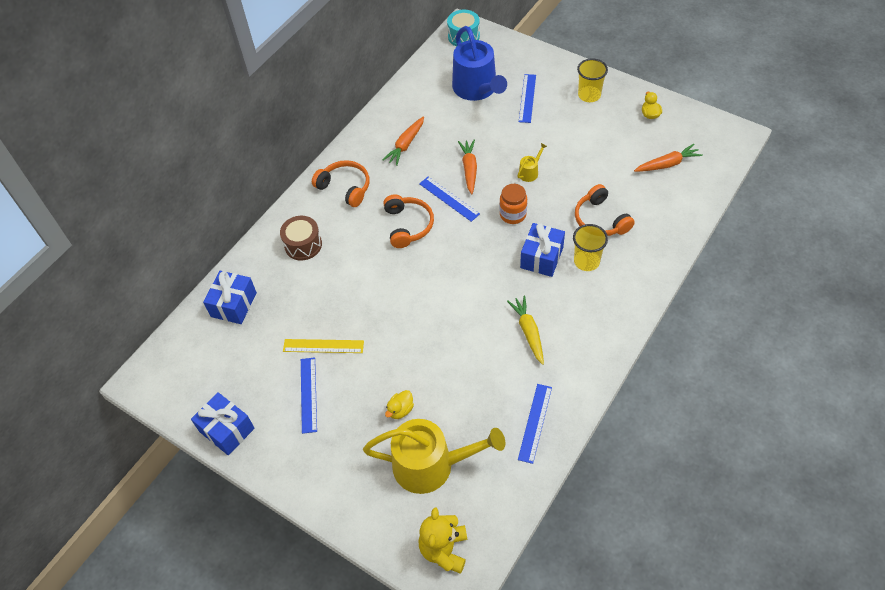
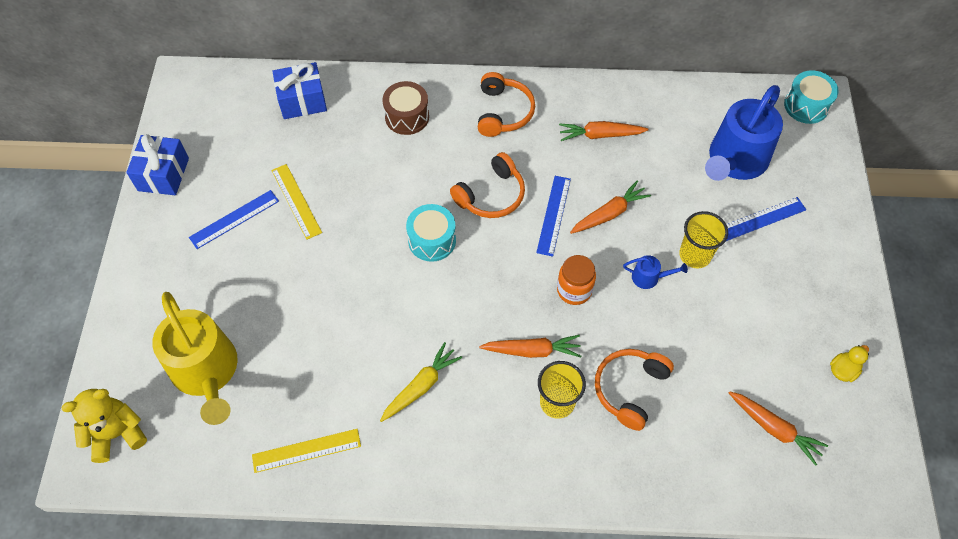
camera: 55 degrees right, 5 degrees up
(400, 410) = (257, 310): yellow duck -> none
(419, 276) = (432, 240): none -> turquoise drum
(530, 172) = (649, 277): yellow watering can -> blue watering can
(535, 423) = (306, 450): blue ruler -> yellow ruler
(541, 257) = (532, 350): blue gift -> orange carrot
(589, 95) = (820, 284): yellow cup -> yellow cup (695, 255)

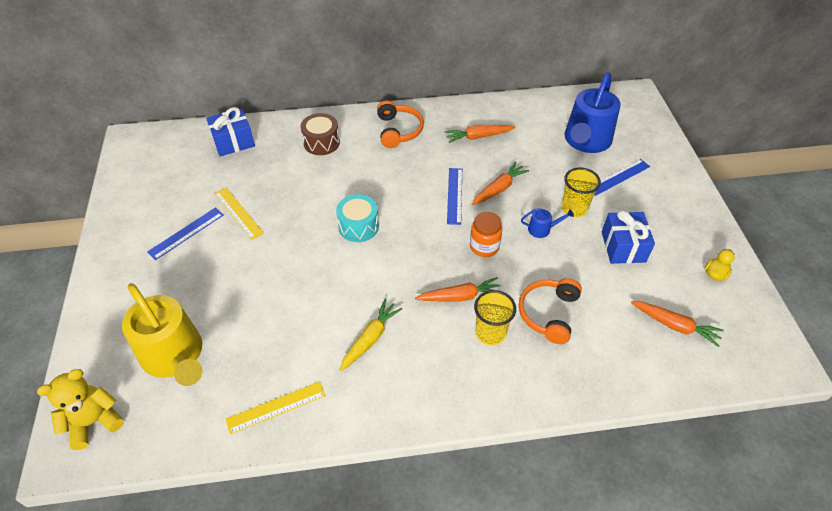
camera: 10 degrees left, 10 degrees down
(163, 174) = (120, 208): blue gift -> blue gift (623, 247)
(491, 195) = (401, 188): orange headphones -> none
(806, 106) = (628, 99): turquoise drum -> none

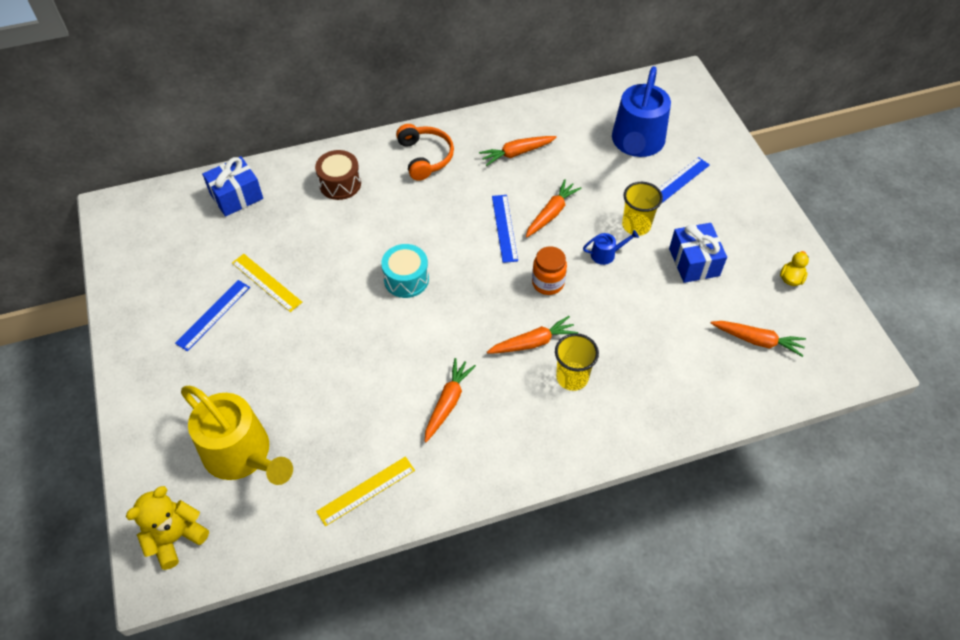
camera: 10 degrees left, 5 degrees up
(370, 338) = (448, 403): yellow carrot -> orange carrot
(548, 313) = (628, 347): orange headphones -> none

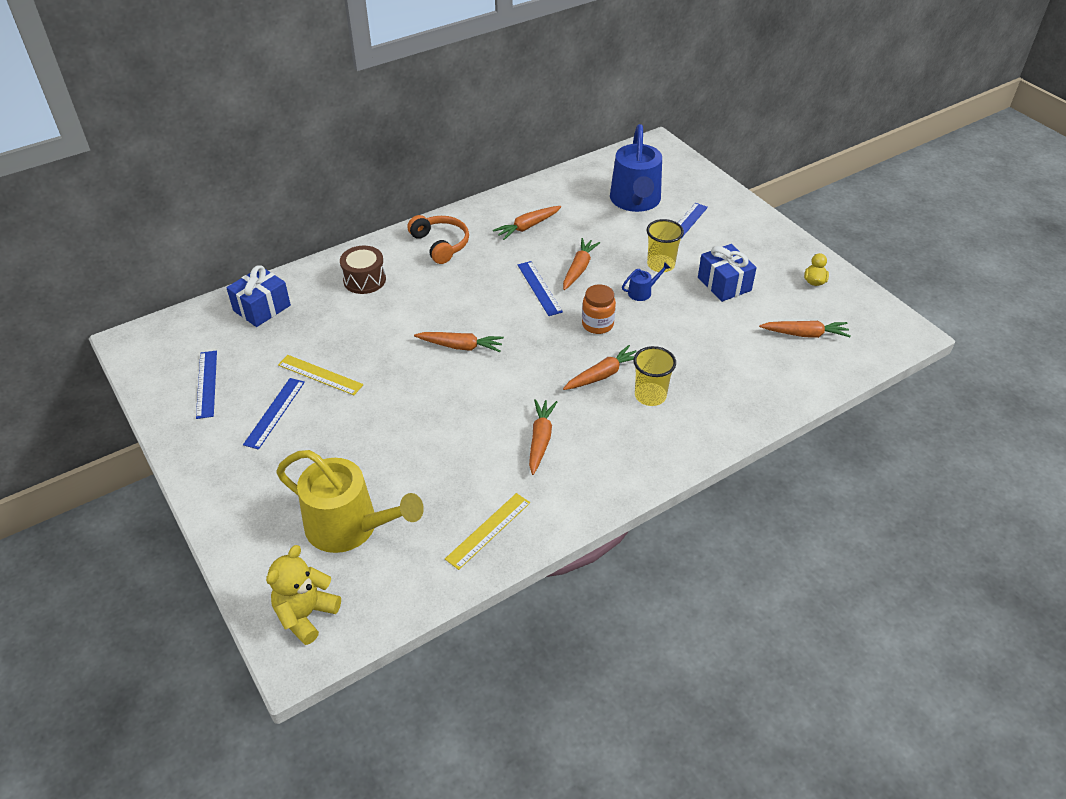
camera: 15 degrees left, 10 degrees down
(163, 269) = (207, 384): none -> blue ruler
(406, 279) = (460, 346): turquoise drum -> orange carrot

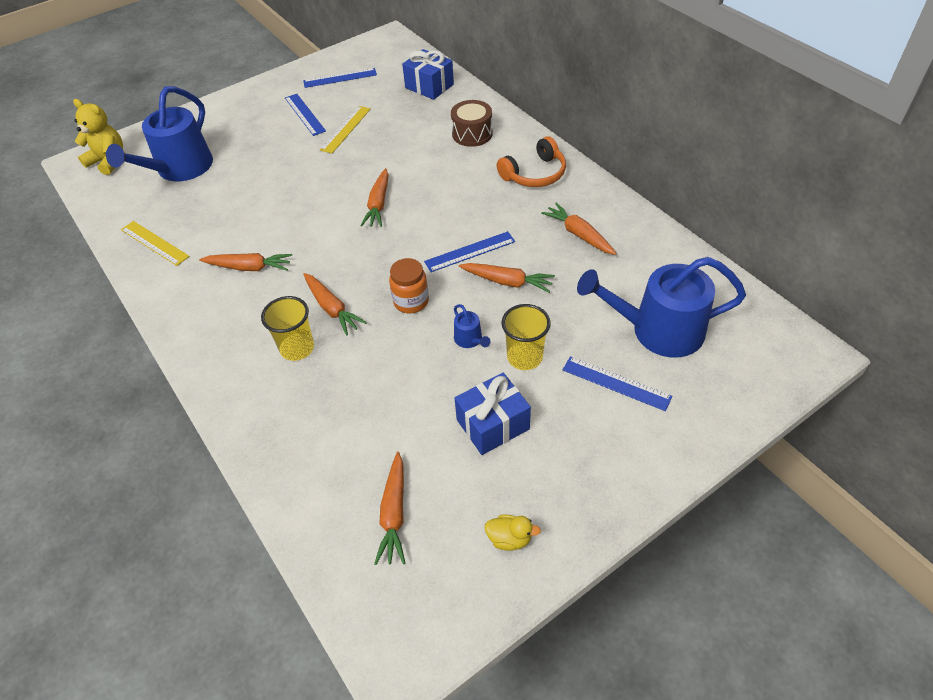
camera: 90 degrees right, 5 degrees up
(274, 412) = (305, 114): blue ruler -> blue ruler turned 45 degrees clockwise
(349, 526) = (180, 169): yellow watering can -> blue watering can

